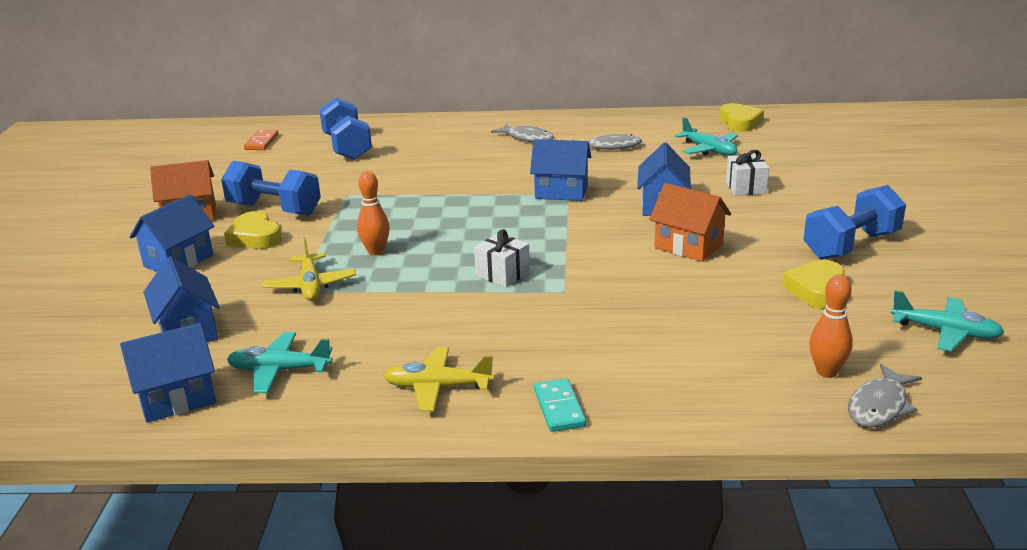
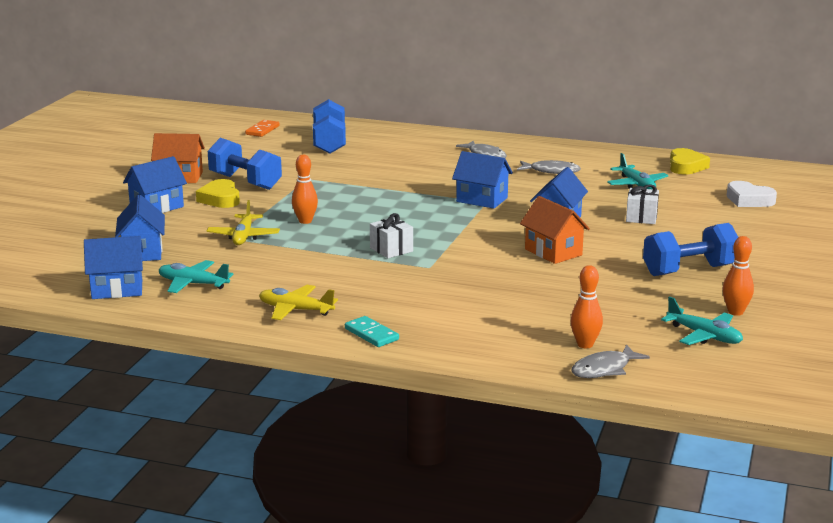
camera: 15 degrees right, 5 degrees down
(559, 408) = (371, 334): turquoise domino -> turquoise domino turned 45 degrees counterclockwise
(817, 290) = (629, 295): yellow heart -> none
(833, 151) = (749, 200): none -> white heart
(947, 292) = (735, 312): none -> orange bowling pin

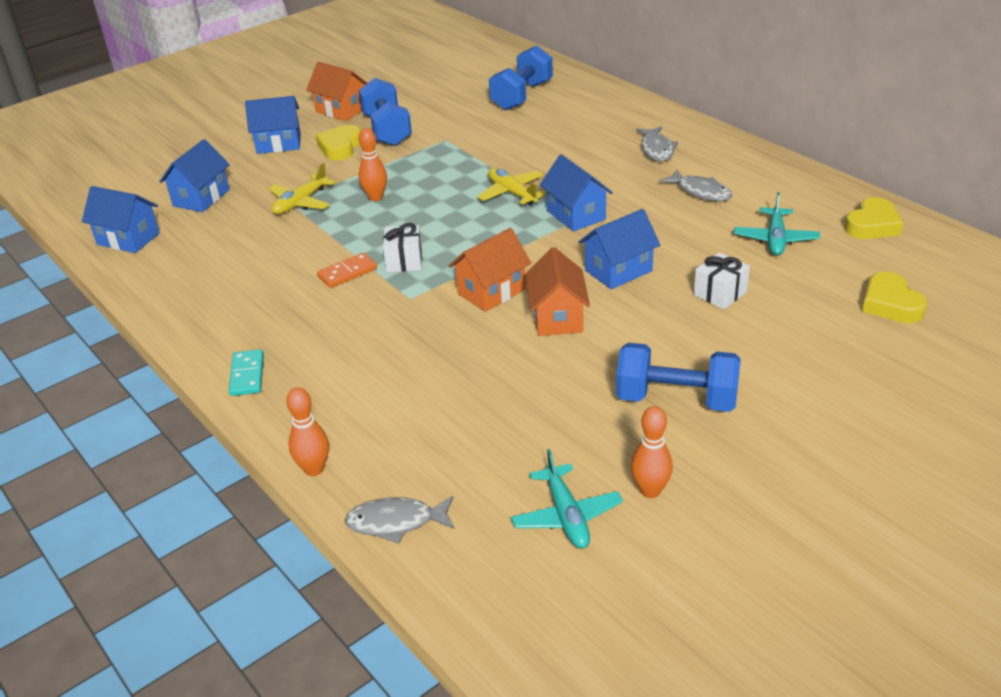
camera: 35 degrees right, 15 degrees up
(193, 284) = (189, 252): turquoise plane -> none
(262, 130) = (482, 65): orange domino -> orange domino (347, 273)
(295, 310) = (226, 316): yellow plane -> yellow plane (512, 193)
(485, 250) = (491, 292): none -> orange house
(585, 344) = (422, 474): orange bowling pin -> orange bowling pin (314, 469)
(749, 200) = (890, 304): white heart -> yellow heart

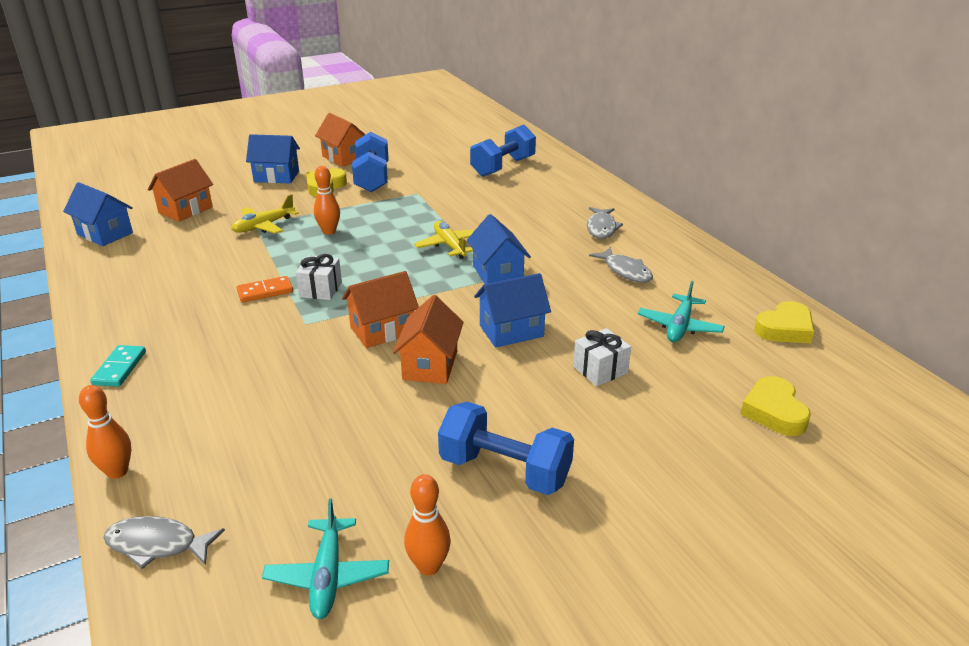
camera: 10 degrees right, 5 degrees down
(201, 198) = (185, 210): blue house -> orange house

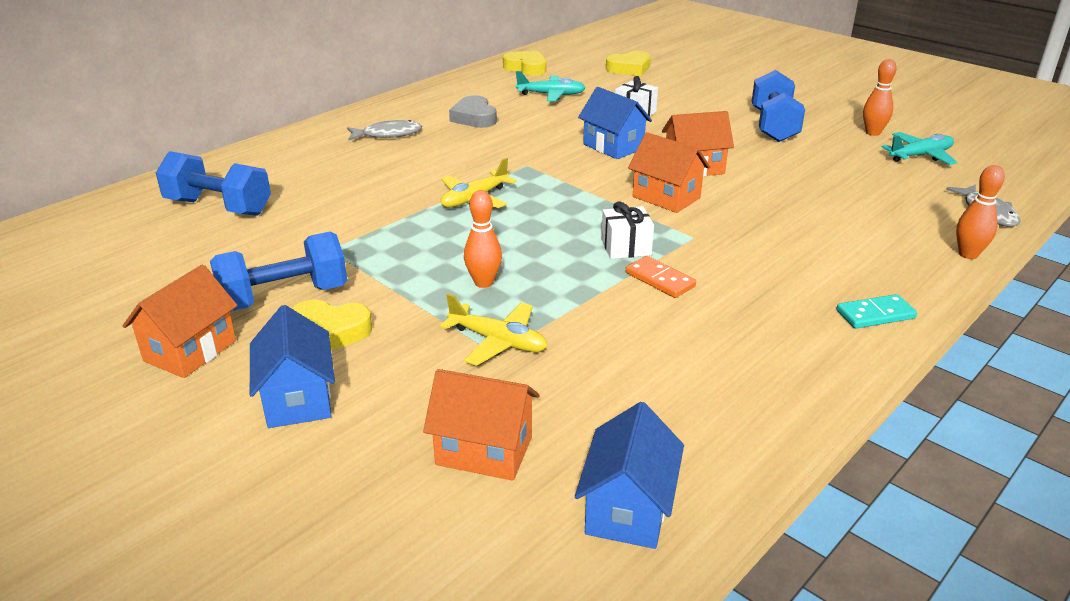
camera: 110 degrees left, 0 degrees up
(497, 274) = (519, 166): blue house -> none
(625, 271) = (474, 117): grey fish -> grey heart

